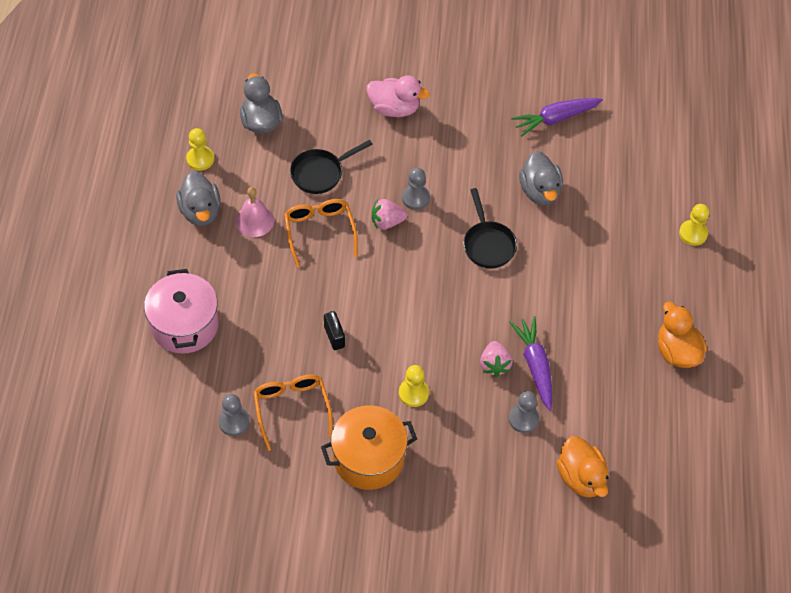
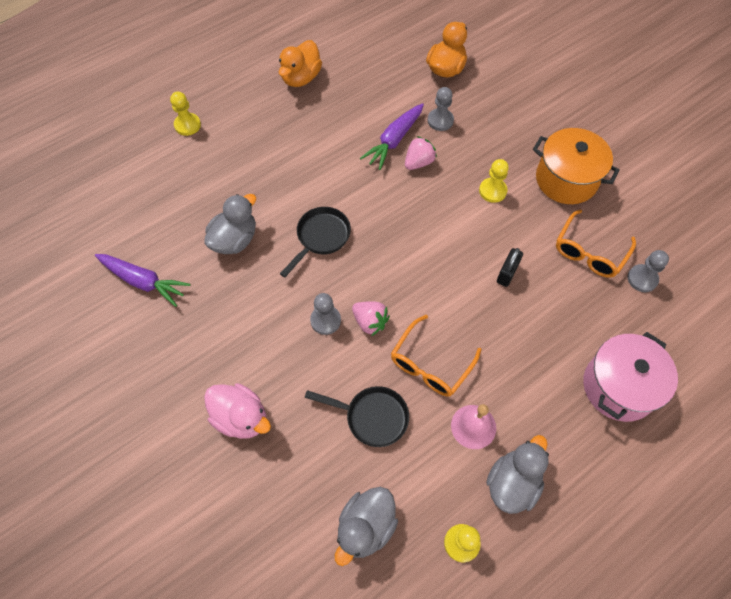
camera: 130 degrees left, 5 degrees up
(394, 108) = (241, 418): pink duck -> pink duck turned 150 degrees clockwise

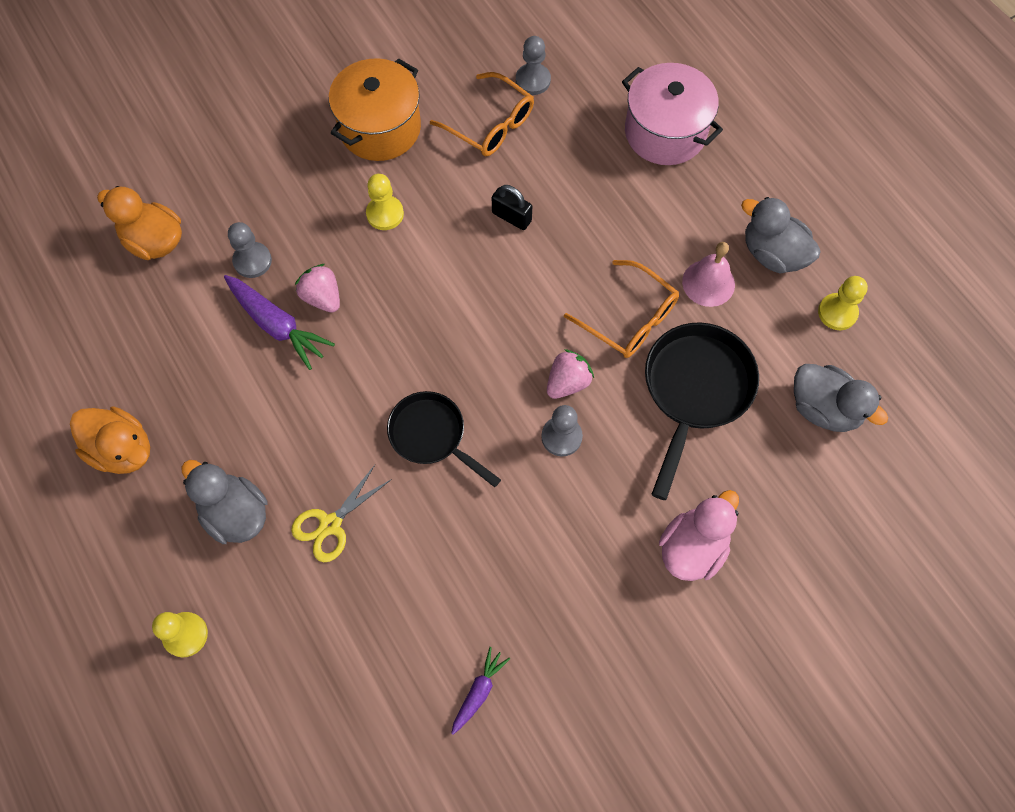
camera: 85 degrees left, 5 degrees up
(143, 281) = (479, 691): purple carrot -> purple carrot, size x0.58
(235, 240) = (421, 556): grey duck -> grey duck (235, 513)
(256, 187) = (330, 524): none -> yellow scissors
(372, 417) = (695, 391): black pan -> black pan, size x1.50

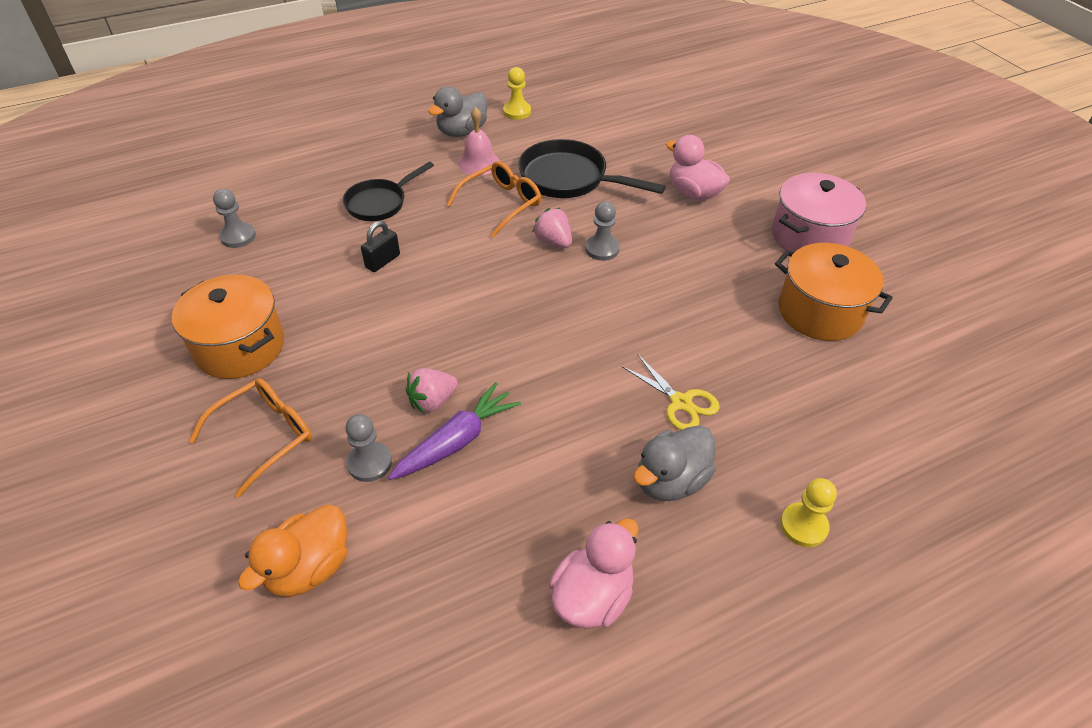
camera: 85 degrees left, 20 degrees down
(123, 450) = (592, 596): orange duck -> pink duck
(385, 214) = (348, 348): yellow pawn -> none
(432, 436) = (595, 327): black pan -> black pan (380, 203)
(479, 691) = (820, 312): purple carrot -> orange pot
(490, 125) = (275, 267): orange glasses -> orange glasses (265, 436)
(665, 132) = (331, 168): pink pot -> pink pot (809, 236)
(824, 408) = (590, 126): grey duck -> none

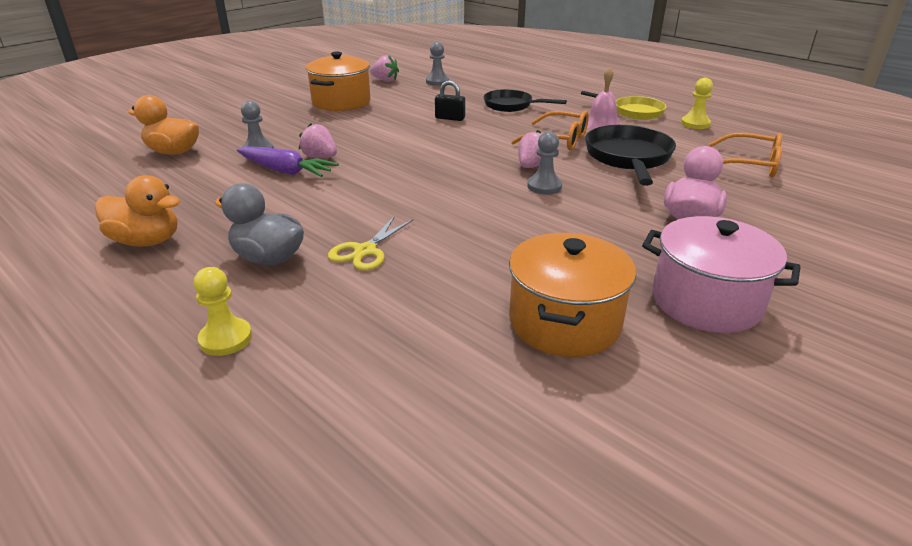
camera: 70 degrees right, 15 degrees down
(184, 284) = (385, 80): none -> pink strawberry
(265, 436) = (272, 122): orange glasses -> orange glasses (750, 165)
(462, 132) = (634, 112): grey duck -> yellow pan
(592, 596) = (147, 241): pink duck -> orange duck

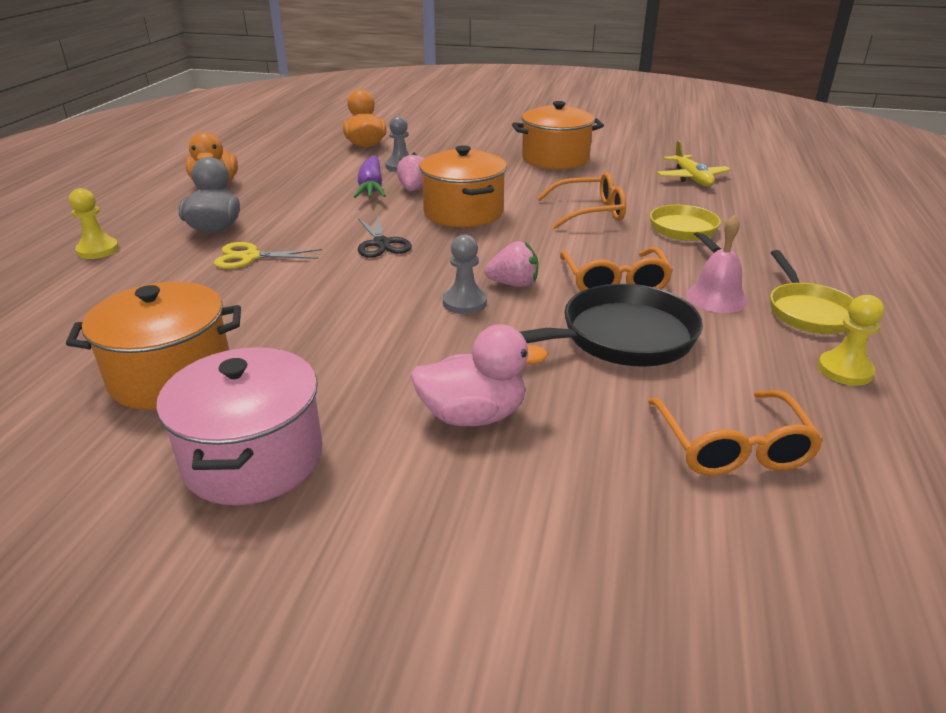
camera: 60 degrees right, 0 degrees up
(385, 80) = (648, 157): pink strawberry -> none
(394, 152) = (463, 212): none -> orange pot
(412, 192) = (381, 243): none -> black scissors
(437, 82) = (691, 178): grey pawn -> yellow plane
(450, 118) = (590, 212): black padlock -> orange glasses
(511, 106) = (685, 231): black pan -> yellow pan

